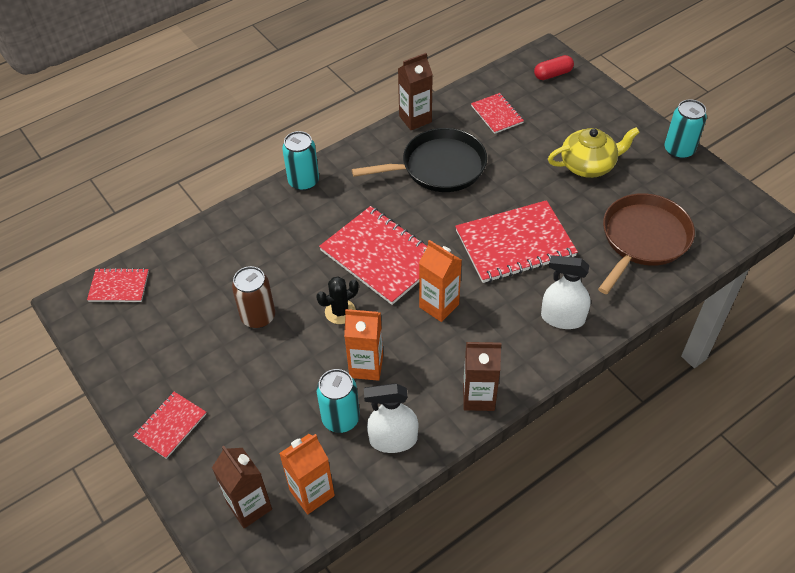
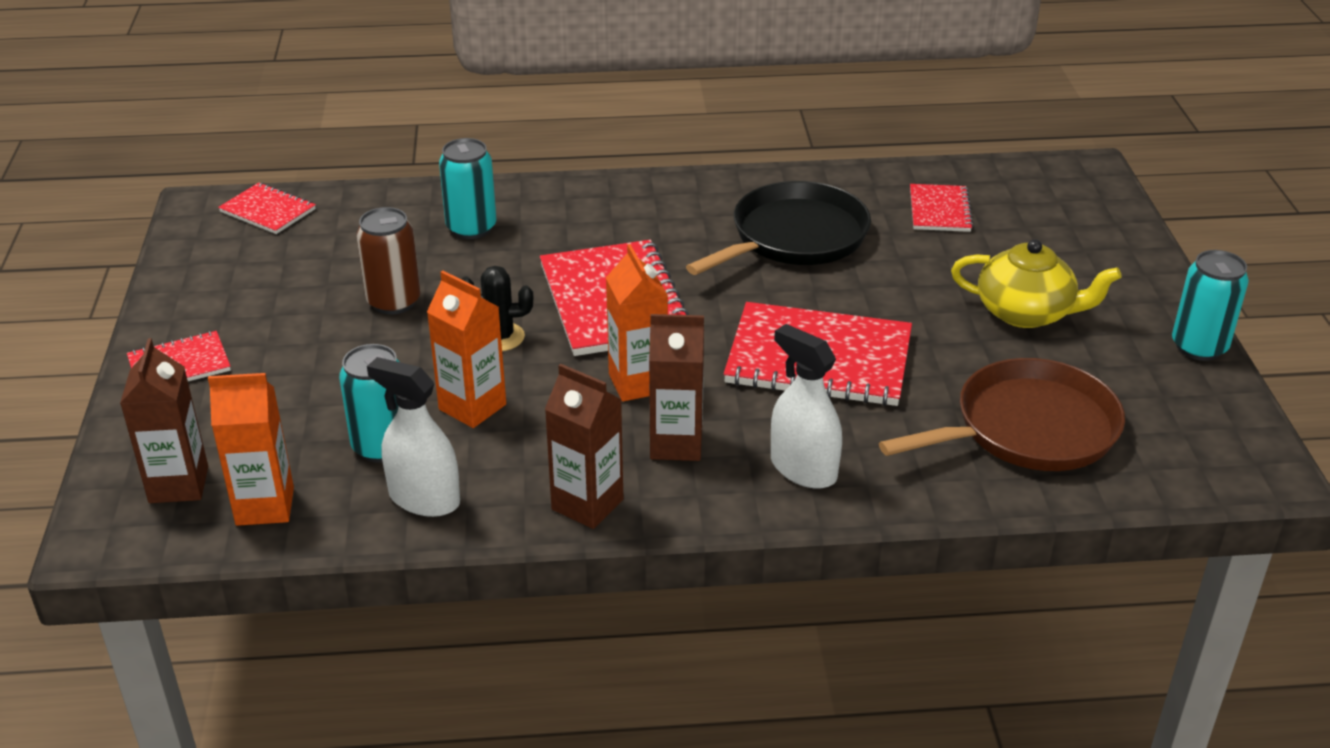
camera: 30 degrees right, 15 degrees down
(303, 181) = (594, 190): turquoise can -> turquoise can (471, 228)
(415, 119) = (813, 177): brown carton -> brown carton (676, 444)
(438, 167) = (794, 237): black pan -> black pan turned 60 degrees counterclockwise
(553, 74) = (1074, 194): red capsule -> none

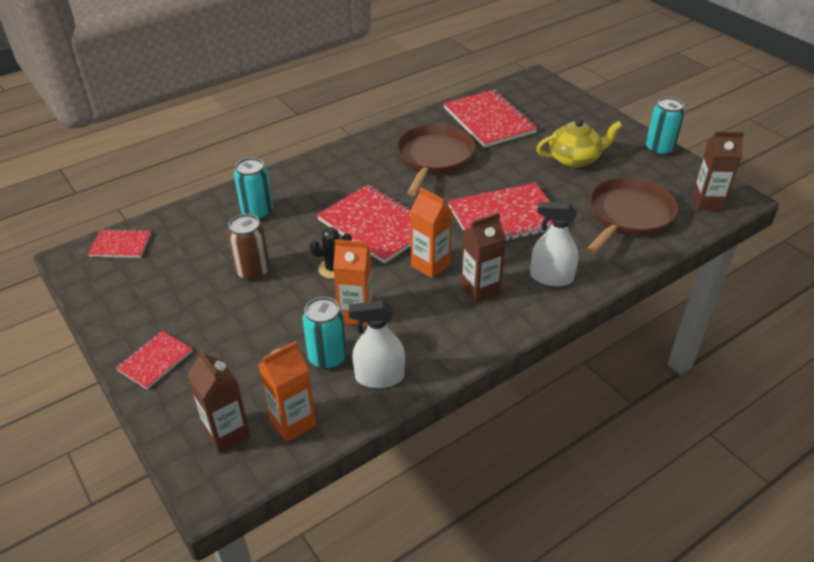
camera: 30 degrees left, 5 degrees up
(587, 504) = (467, 341): brown carton -> brown carton (707, 202)
(794, 237) = (434, 158): black pan -> brown pan
(940, 210) = (489, 120): red notebook -> red notebook, size x1.92

